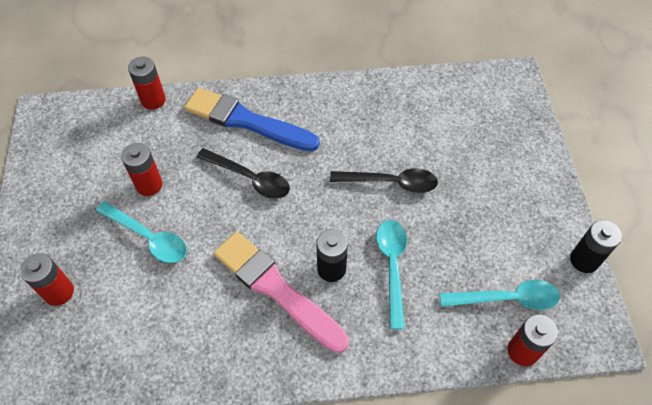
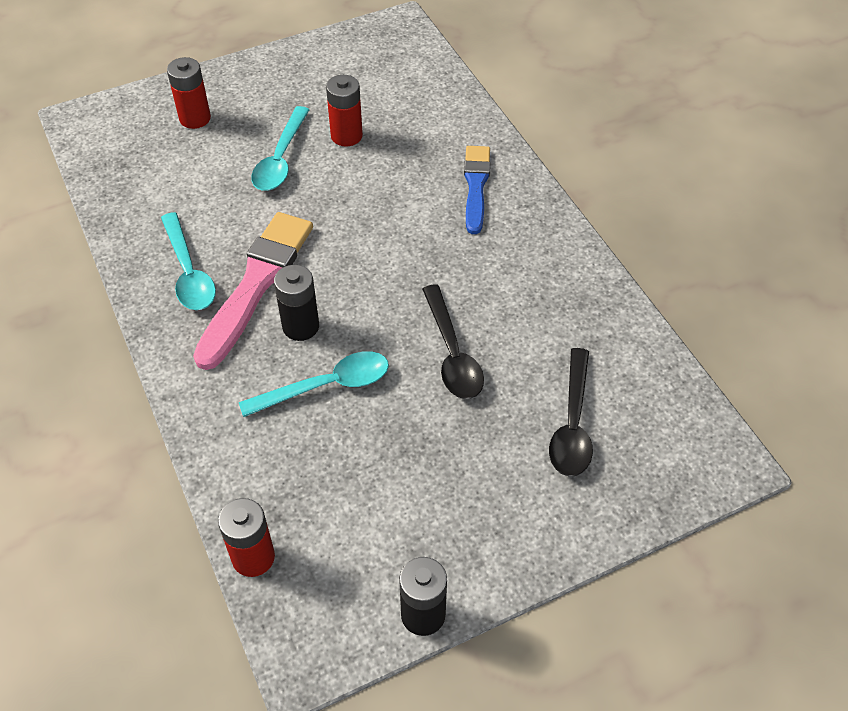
camera: 70 degrees right, 5 degrees down
(153, 100) = (462, 98): red battery -> none
(246, 121) = (476, 186): blue brush -> blue brush, size x0.63
(250, 178) = (394, 215): black spoon -> black spoon (572, 424)
(507, 299) = (324, 524): turquoise spoon -> turquoise spoon (188, 272)

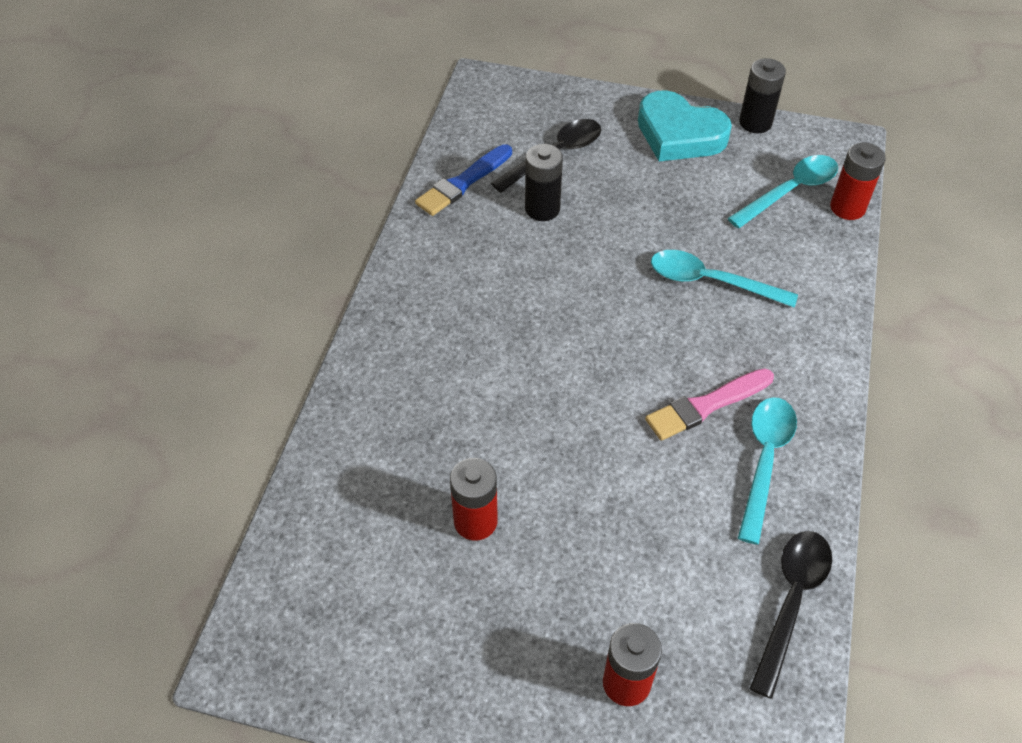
camera: 140 degrees left, 0 degrees up
(256, 284) = (706, 406): pink brush -> pink brush, size x0.63
(280, 159) = (572, 540): turquoise spoon -> turquoise spoon (790, 191)
(300, 326) = (695, 341): black battery -> black battery (542, 209)
(452, 353) = (590, 246): black spoon -> black spoon (791, 602)
(476, 186) = (414, 370): blue brush -> blue brush (463, 183)
(485, 536) = (679, 134): none -> turquoise heart

